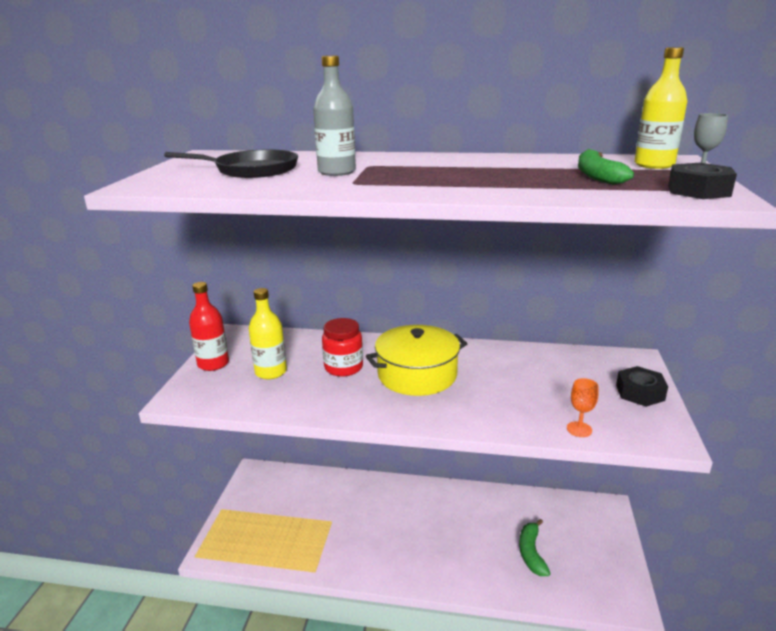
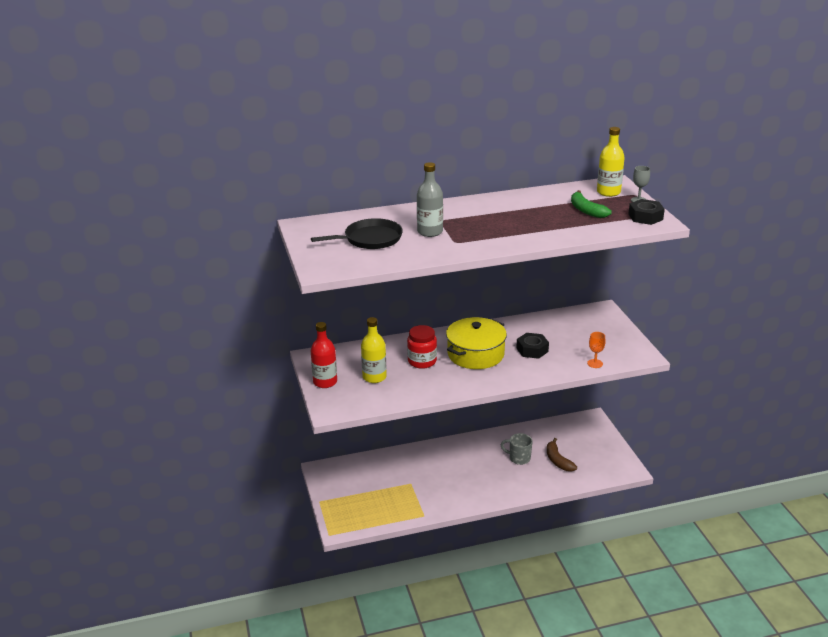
camera: 25 degrees left, 5 degrees up
(481, 532) = (519, 458): none -> grey mug
(531, 553) = (558, 460): green banana -> brown banana
(640, 392) = (616, 332): black nut -> black nut (532, 350)

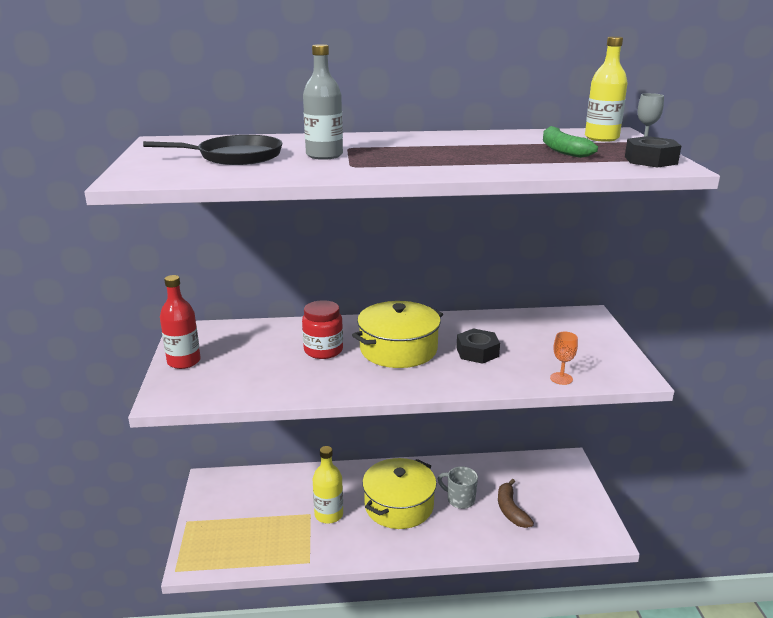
camera: 10 degrees right, 5 degrees down
(374, 377) = (250, 362): yellow bottle -> yellow bottle (329, 515)
(475, 468) = (399, 505): none -> yellow pot

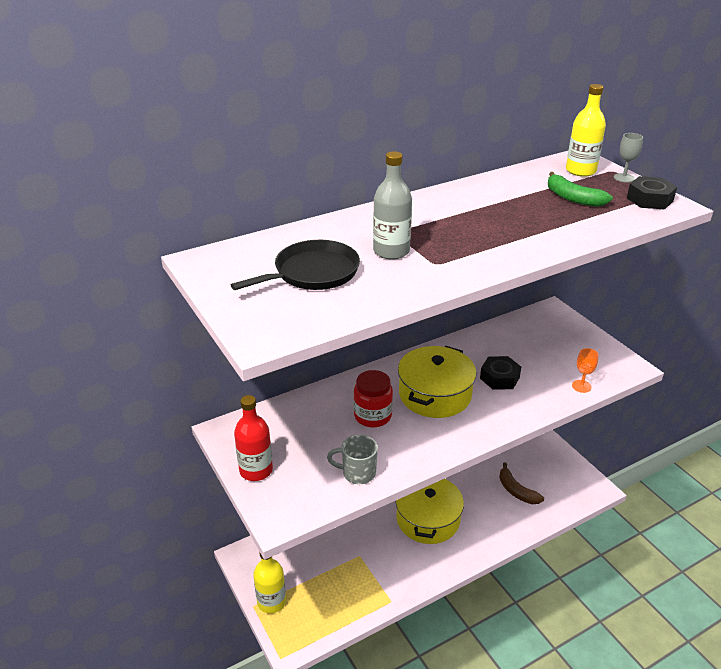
camera: 25 degrees left, 10 degrees up
(329, 515) = (376, 550): yellow bottle -> yellow bottle (271, 602)
(460, 500) = (472, 496): grey mug -> grey mug (357, 473)

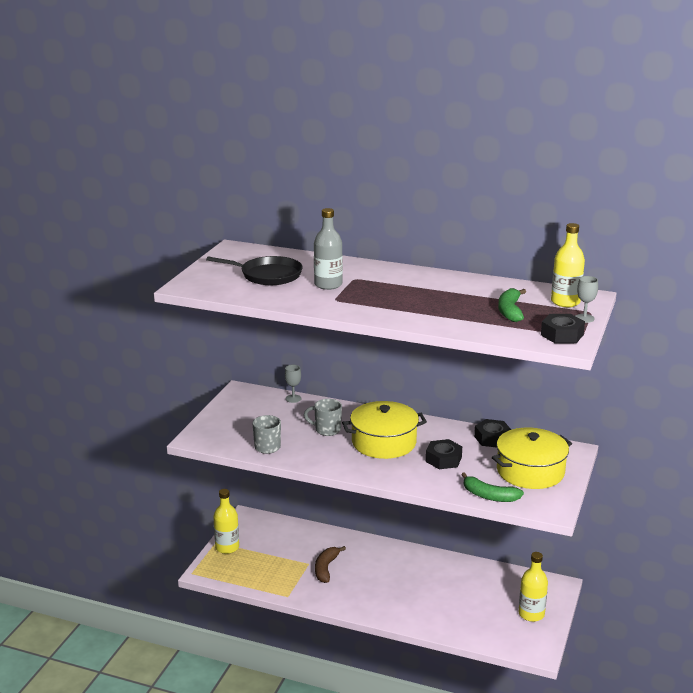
camera: 50 degrees right, 10 degrees down
(256, 470) = (223, 415): red bottle -> none
(287, 405) = (293, 398): none -> grey goblet
(372, 416) = (327, 430): red jar -> grey mug
(428, 519) = (382, 578): yellow pot -> yellow pot (530, 471)
(493, 335) = (492, 438): none -> black nut
(516, 491) = (472, 608): brown banana -> brown banana (326, 568)
(551, 464) = (531, 614): none -> yellow bottle
(581, 386) = (489, 496): orange goblet -> green banana

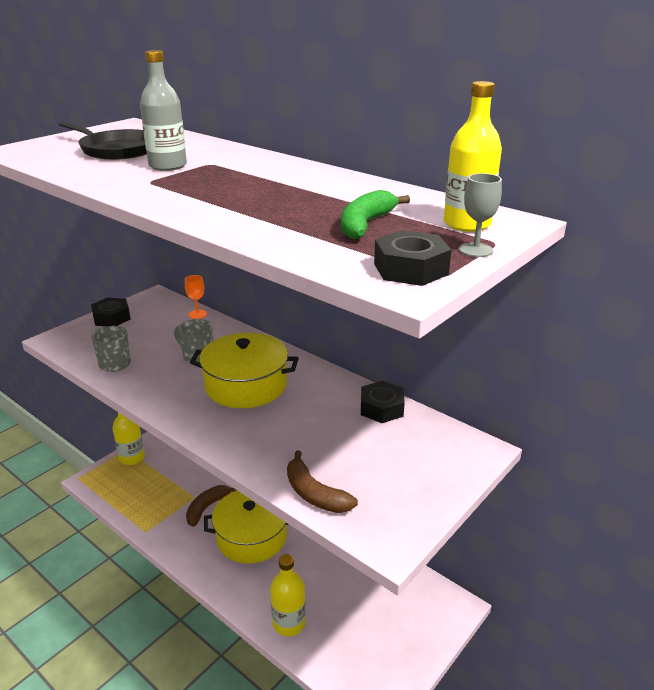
camera: 20 degrees right, 5 degrees up
(293, 398) = (197, 314): grey goblet -> orange goblet
(443, 459) = (298, 424): black nut -> black nut (112, 318)
(489, 496) = (315, 494): green banana -> brown banana
(530, 471) = (398, 468): yellow pot -> yellow pot (251, 536)
(531, 614) = (399, 640): yellow bottle -> yellow bottle (289, 623)

